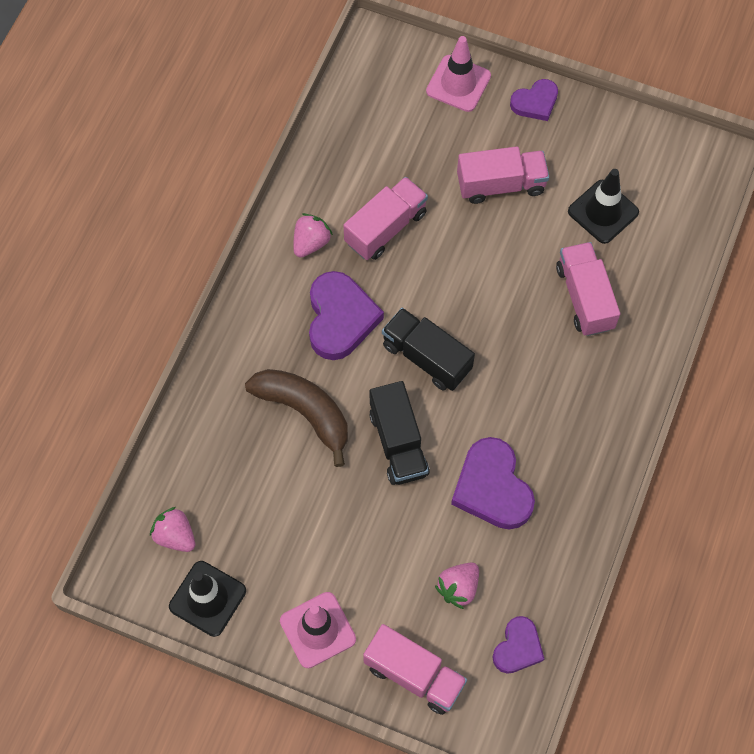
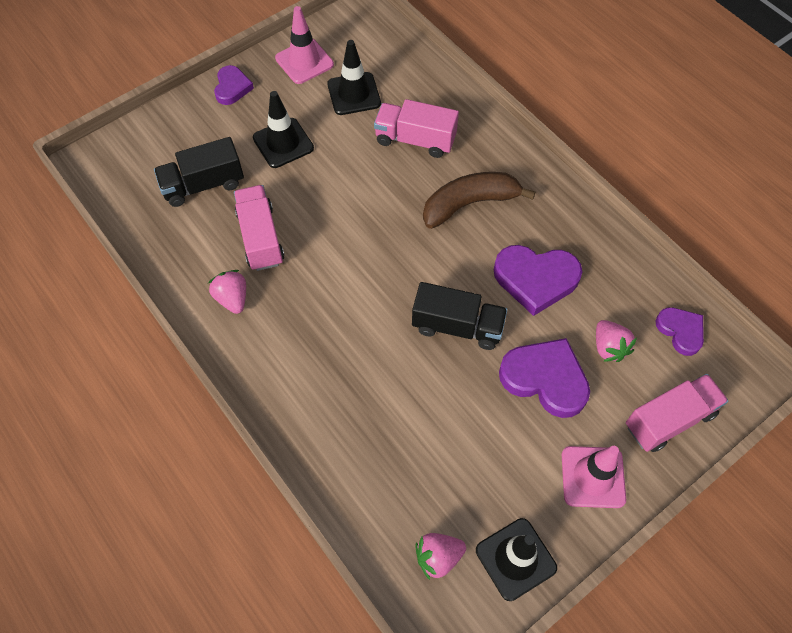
camera: 60 degrees left, 5 degrees down
(304, 412) = (385, 383): brown banana -> brown banana (469, 204)
(340, 318) = (317, 312): purple heart -> purple heart (545, 379)
(426, 357) = (395, 267): black truck -> black truck (203, 185)
(458, 83) = (175, 126): pink traffic cone -> pink traffic cone (304, 61)
(501, 185) = (283, 143): pink truck -> black traffic cone

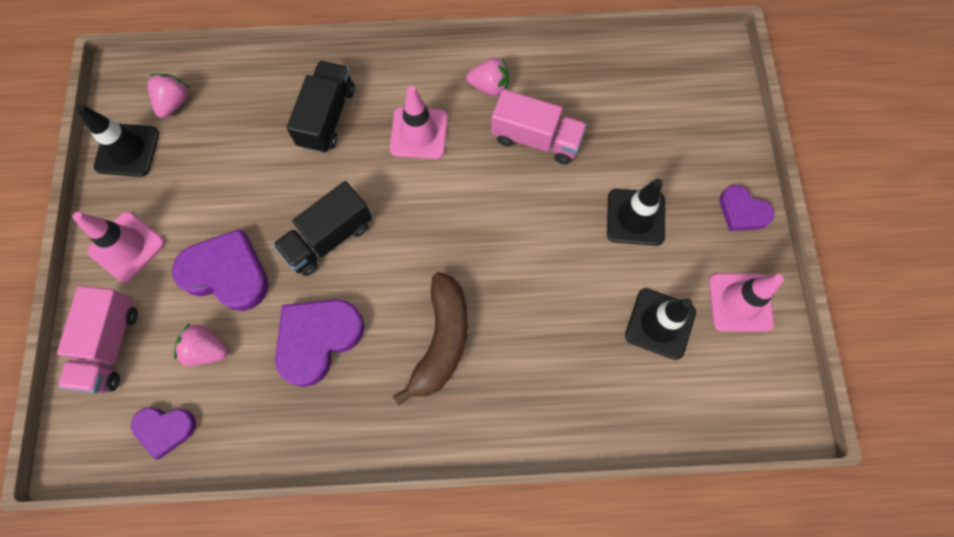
camera: 125 degrees right, 10 degrees up
(203, 185) = (628, 124): black truck -> black truck (327, 117)
(316, 323) = (419, 133): none -> pink traffic cone
(415, 140) = (556, 344): pink truck -> none
(545, 379) = (226, 273): purple heart -> purple heart turned 135 degrees counterclockwise

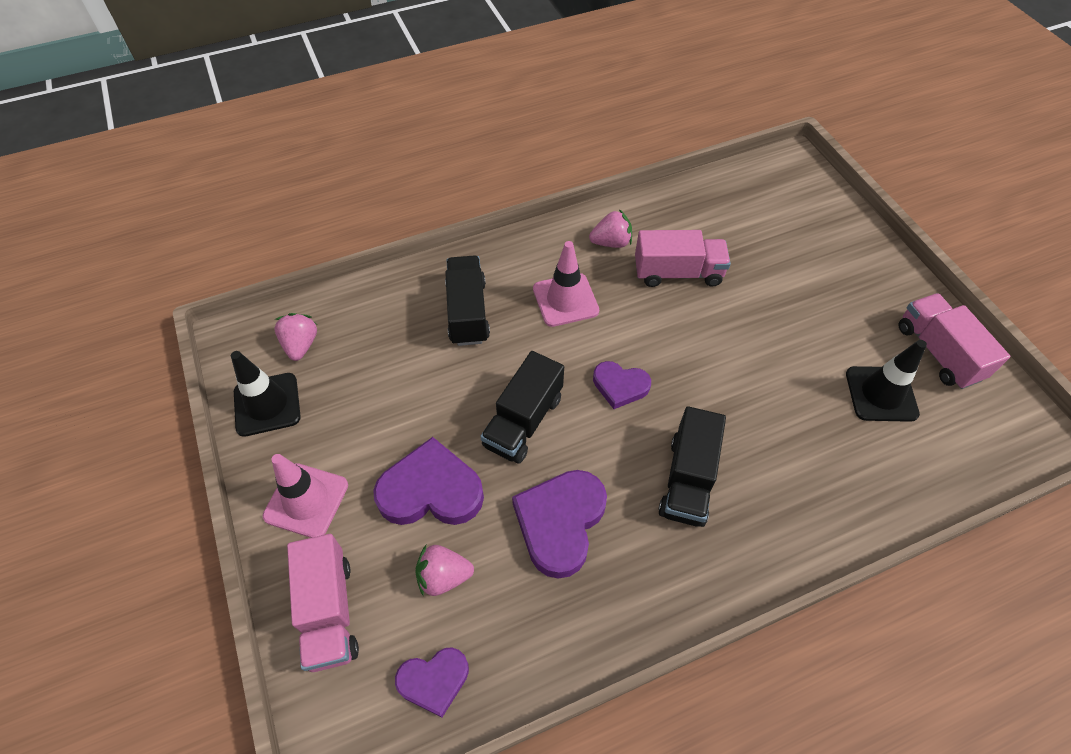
camera: 20 degrees left, 15 degrees down
(442, 340) = (687, 480): brown banana -> black truck
(635, 217) = (804, 311): black traffic cone -> none
(740, 302) = (938, 352): pink traffic cone -> pink truck
(742, 211) = (892, 278): purple heart -> purple heart (620, 386)

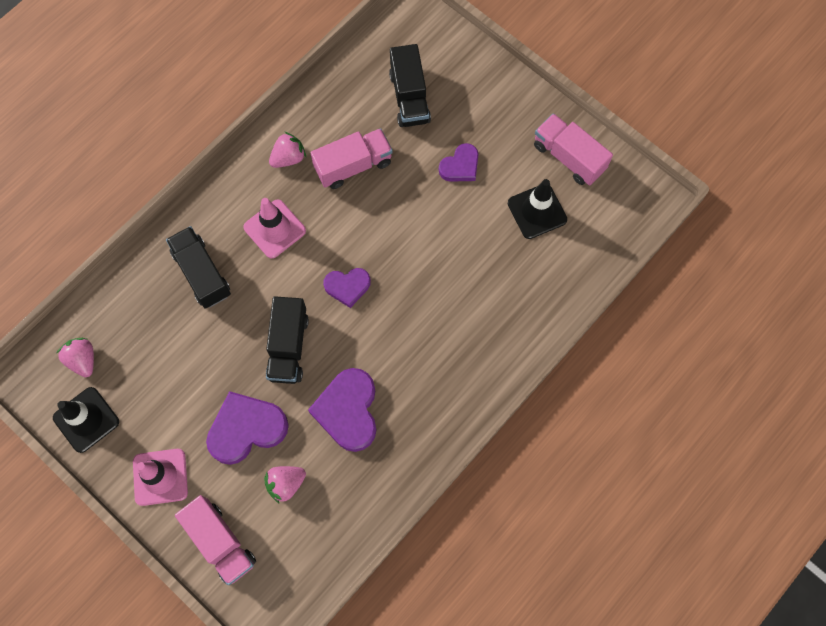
camera: 25 degrees left, 15 degrees up
(434, 681) = (312, 551): purple heart -> purple heart (460, 166)
(687, 480) = (423, 340): black truck -> black truck (409, 97)

